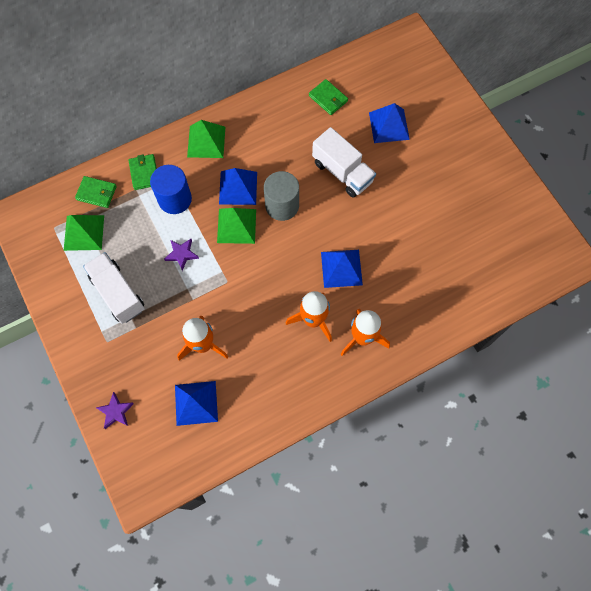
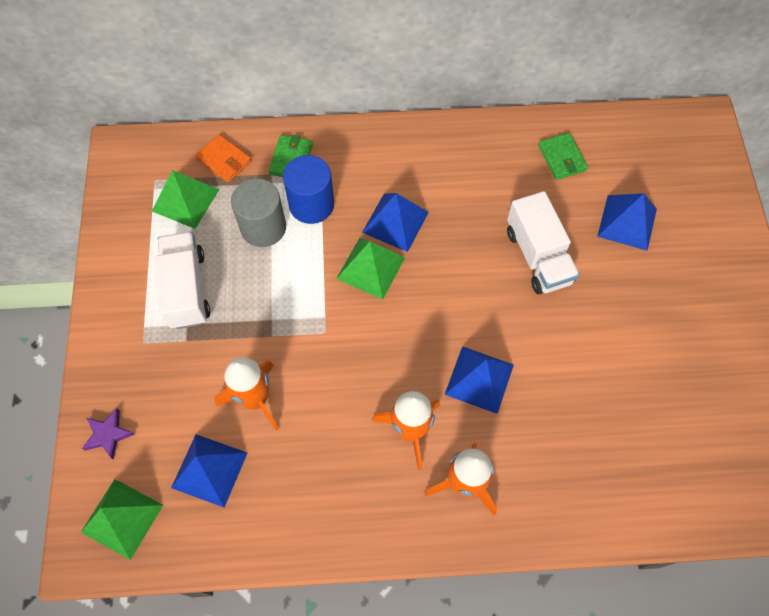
camera: 25 degrees right, 5 degrees down
(96, 193) = (224, 160): green wallet -> orange wallet
(181, 254) = (286, 274): purple star -> none
(206, 141) = (383, 151): green pyramid -> green pyramid (122, 518)
(282, 205) = (440, 266): grey cylinder -> grey cylinder (263, 227)

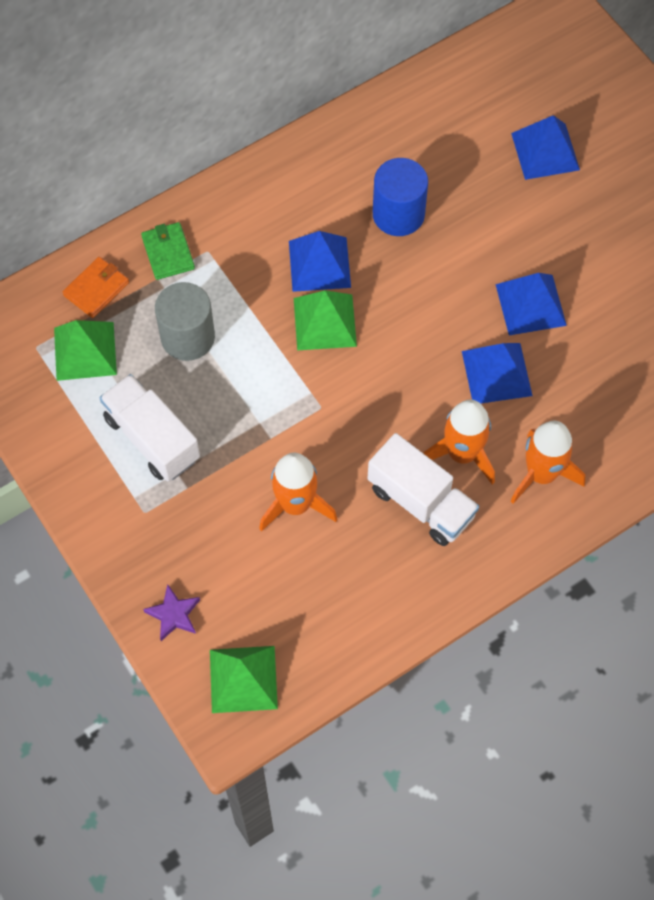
camera: 30 degrees left, 0 degrees up
(209, 470) = (296, 591): blue pyramid -> blue pyramid (530, 304)
(224, 160) = (96, 289): orange wallet -> orange wallet turned 60 degrees counterclockwise
(311, 204) = (222, 289): blue cylinder -> blue cylinder (398, 214)
(538, 256) = (480, 228): white truck -> white truck (421, 502)
(561, 158) = (444, 116): green wallet -> none

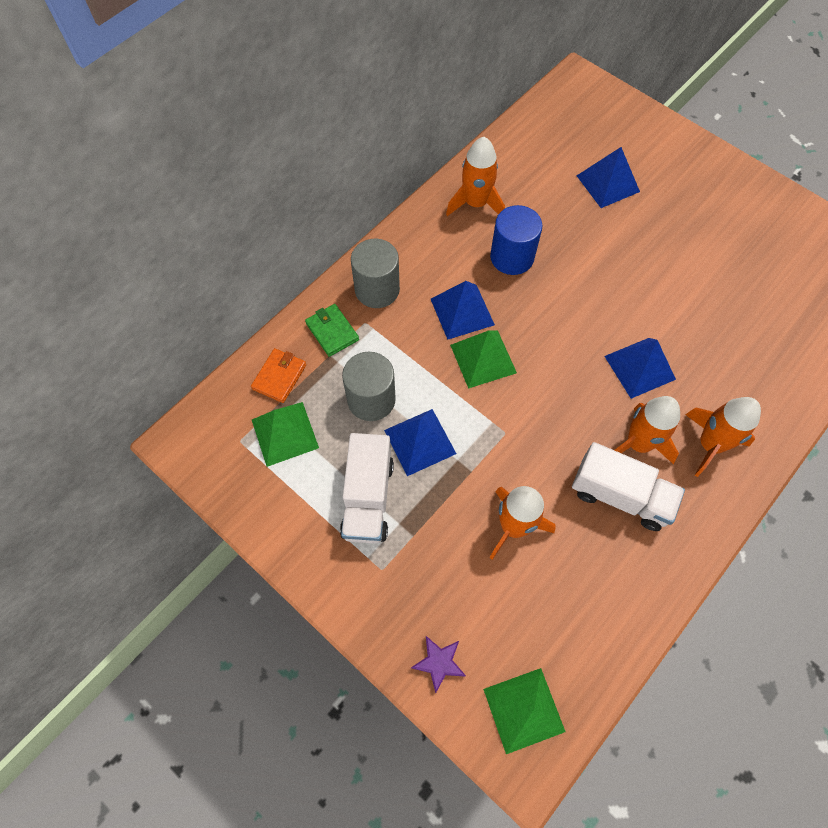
camera: 15 degrees left, 0 degrees up
(152, 438) = (368, 498): white truck -> white truck turned 120 degrees counterclockwise
(232, 217) = (377, 289): none -> grey cylinder
(379, 141) = (476, 203): none -> orange rocket
(530, 304) = (644, 305): blue pyramid -> blue pyramid (419, 441)

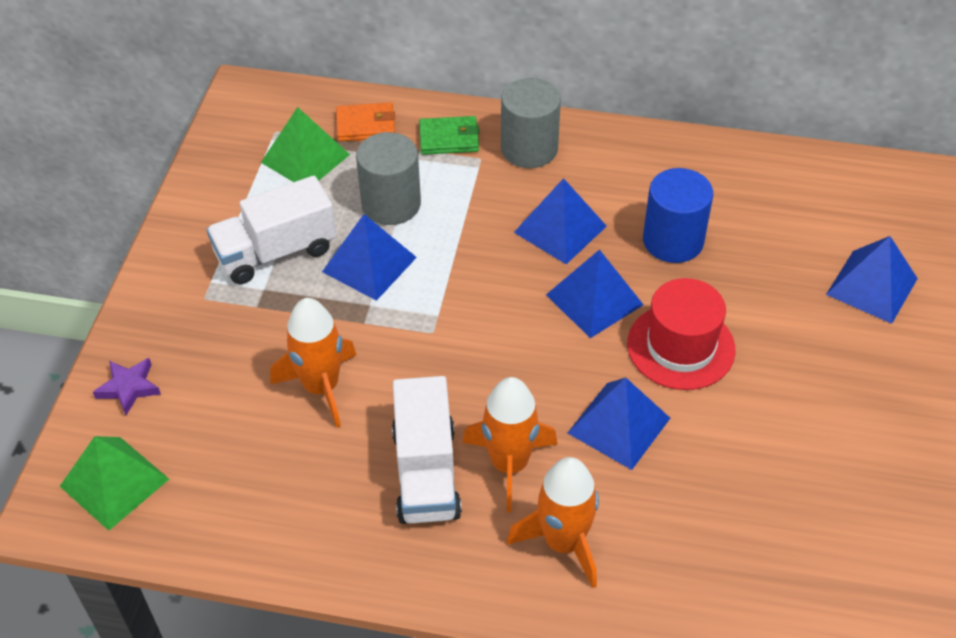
camera: 60 degrees right, 15 degrees down
(332, 331) = (449, 138): green wallet -> green wallet turned 60 degrees clockwise
(476, 203) = (719, 178): orange rocket -> none
(483, 358) = (513, 273): green pyramid -> none
(534, 326) = (594, 300): none -> blue pyramid
(598, 301) = (681, 346): none -> red hat

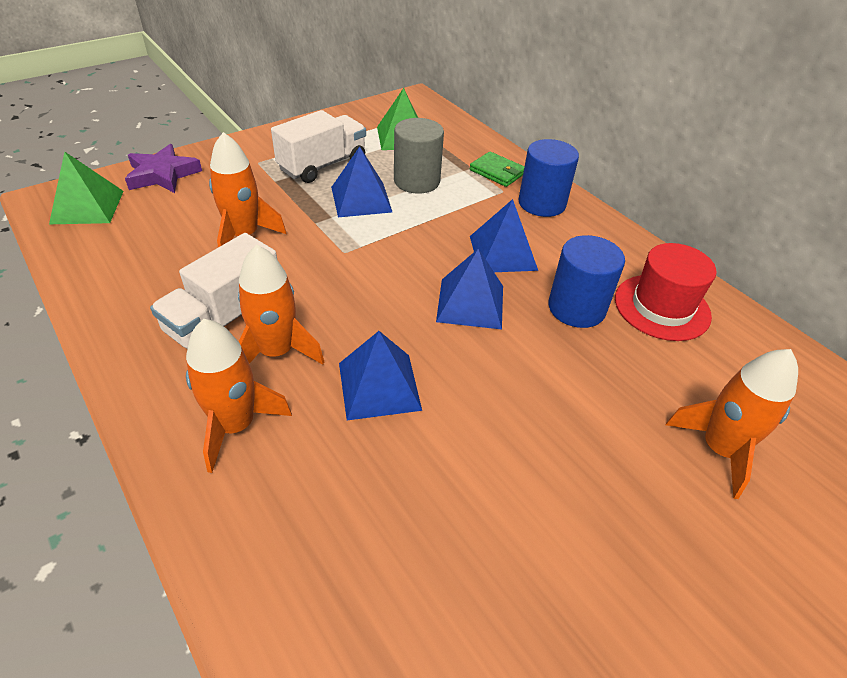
camera: 40 degrees right, 5 degrees down
(129, 388) = (162, 174): purple star -> purple star, size x1.55
(276, 252) = (322, 165): white truck -> white truck turned 120 degrees clockwise
(365, 125) = (457, 141): orange wallet -> none
(529, 149) = (542, 203): grey cylinder -> blue cylinder
(681, 346) = (493, 372): red hat -> red hat (662, 307)
(872, 286) = (719, 449): blue pyramid -> orange rocket

